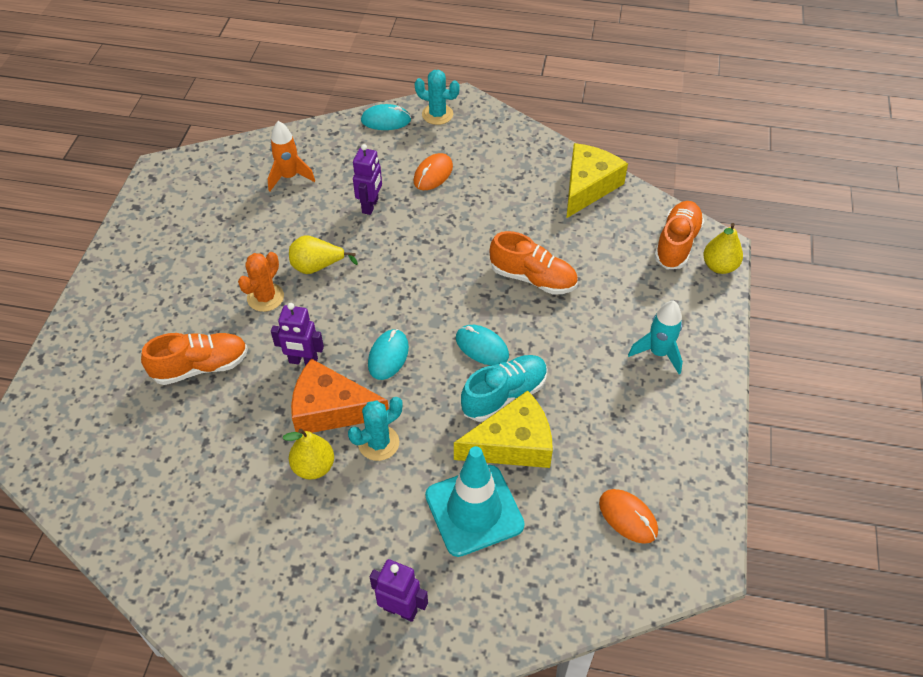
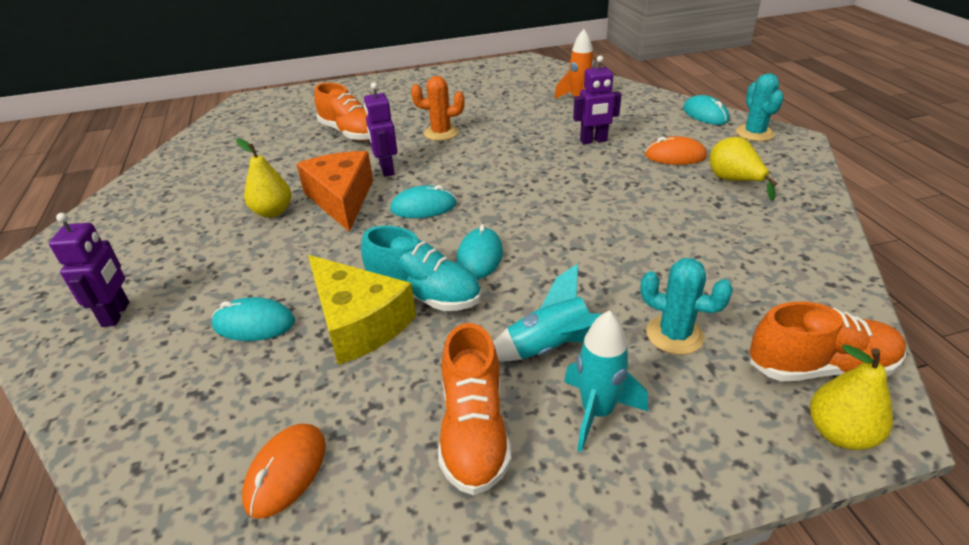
camera: 65 degrees right, 15 degrees down
(317, 266) = (496, 142): yellow pear -> yellow pear (734, 181)
(378, 443) = (315, 236): turquoise cactus -> turquoise cactus (674, 335)
(474, 510) = (254, 324): turquoise traffic cone -> turquoise mouse
(533, 278) = (610, 259): orange shoe -> orange shoe (474, 431)
(588, 186) = (805, 254): yellow cheese -> none
(597, 350) = (549, 348): none -> turquoise rocket

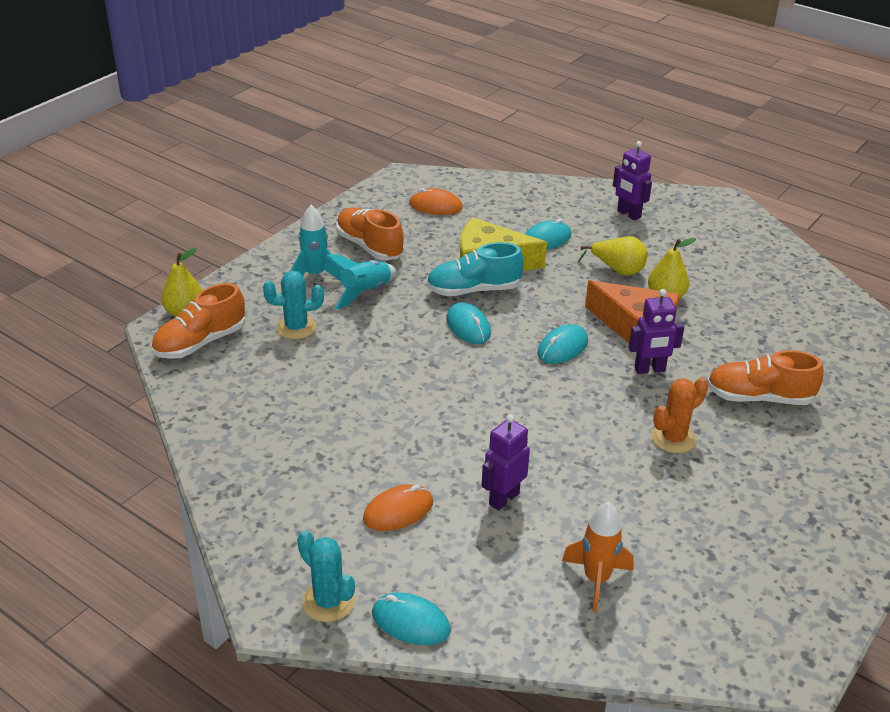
camera: 140 degrees right, 0 degrees up
(286, 472) = (435, 206): orange mouse -> orange mouse turned 60 degrees counterclockwise
(386, 170) = (649, 369): purple robot -> purple robot turned 135 degrees clockwise
(734, 181) = (317, 495): yellow pear -> yellow pear (617, 270)

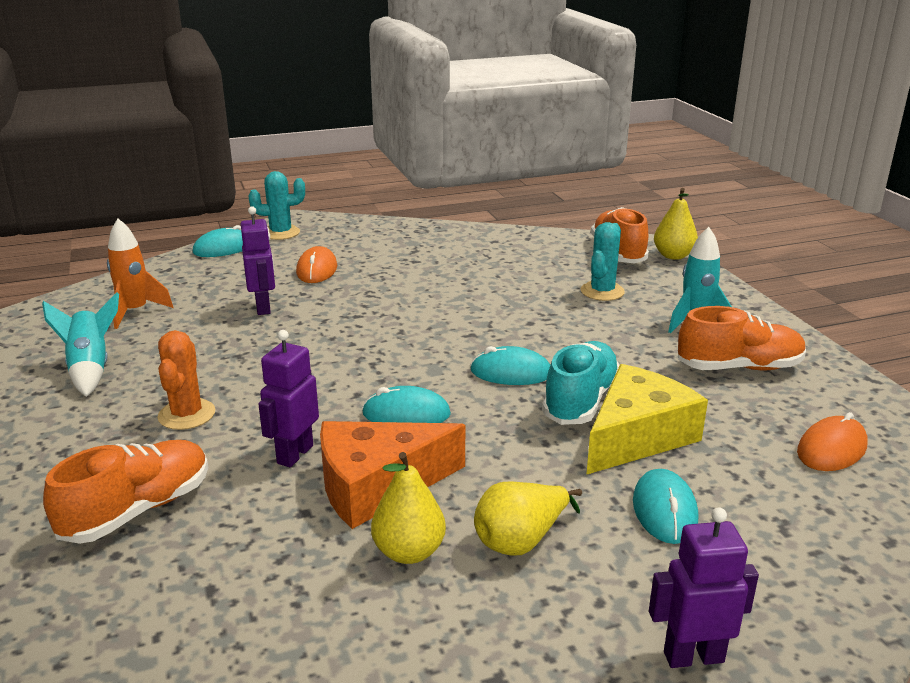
camera: 125 degrees right, 10 degrees down
(365, 292) = (635, 338): turquoise rocket -> turquoise rocket (90, 368)
(562, 347) = (406, 414): turquoise mouse -> turquoise mouse turned 75 degrees counterclockwise

